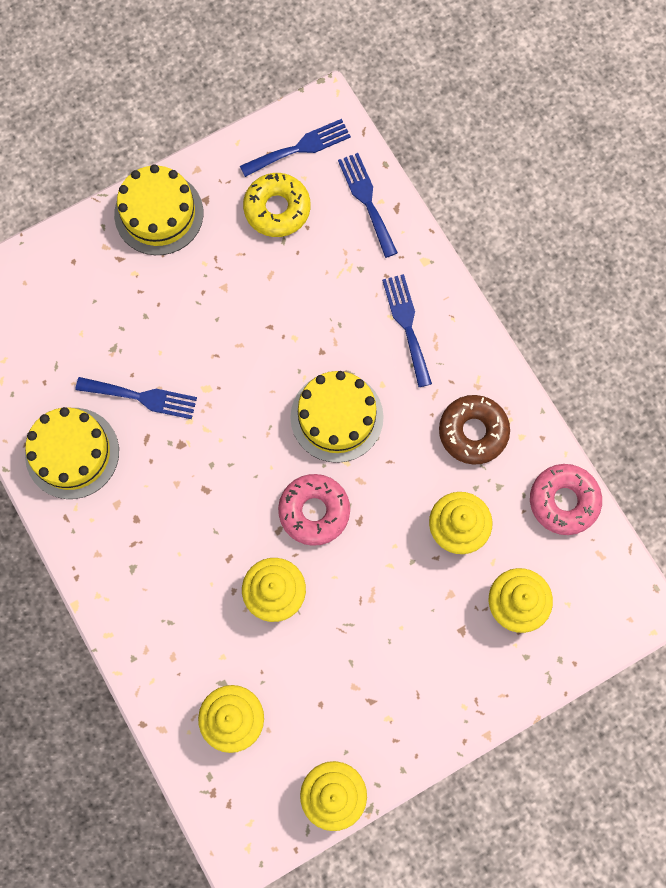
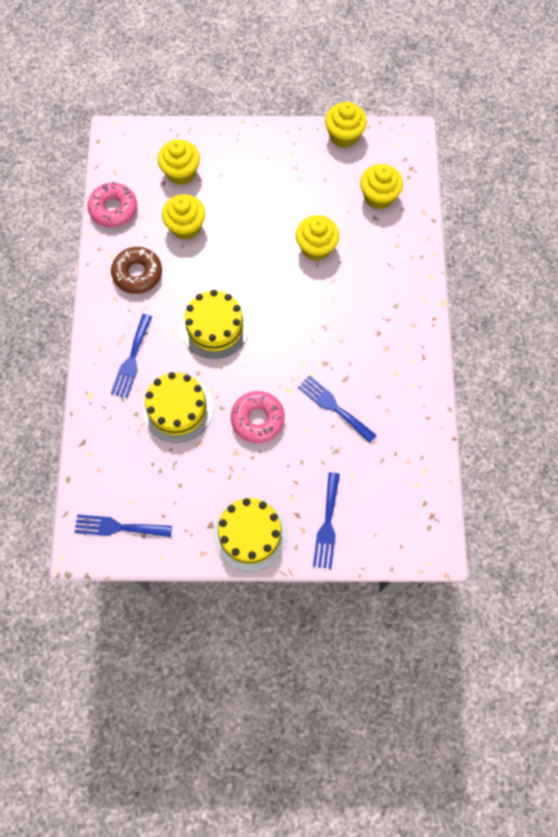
camera: 150 degrees left, 5 degrees down
(72, 453) = (399, 395): yellow cake -> yellow cake (177, 408)
(277, 209) = (164, 489): yellow donut -> none
(314, 511) = (264, 280): pink donut -> pink donut (257, 419)
(367, 200) = (99, 459): blue fork -> blue fork (327, 525)

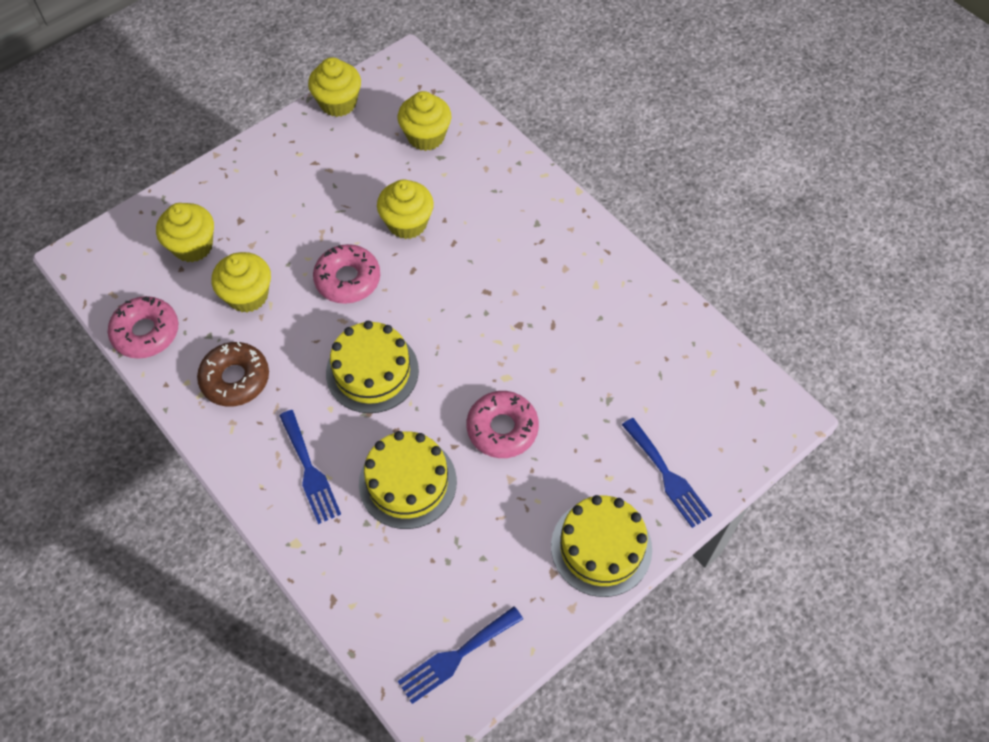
camera: 40 degrees left, 10 degrees down
(250, 258) = (348, 279): none -> pink donut
(334, 407) = (567, 359): blue fork -> none

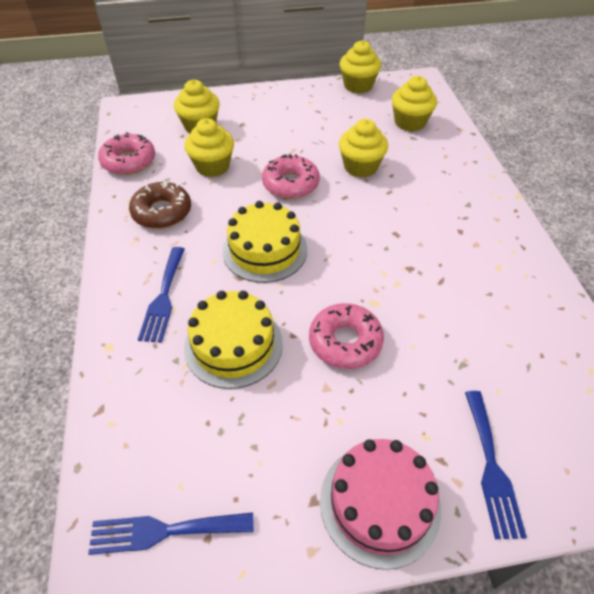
camera: 30 degrees right, 10 degrees down
(601, 547) = (379, 503): yellow cake -> pink cake

